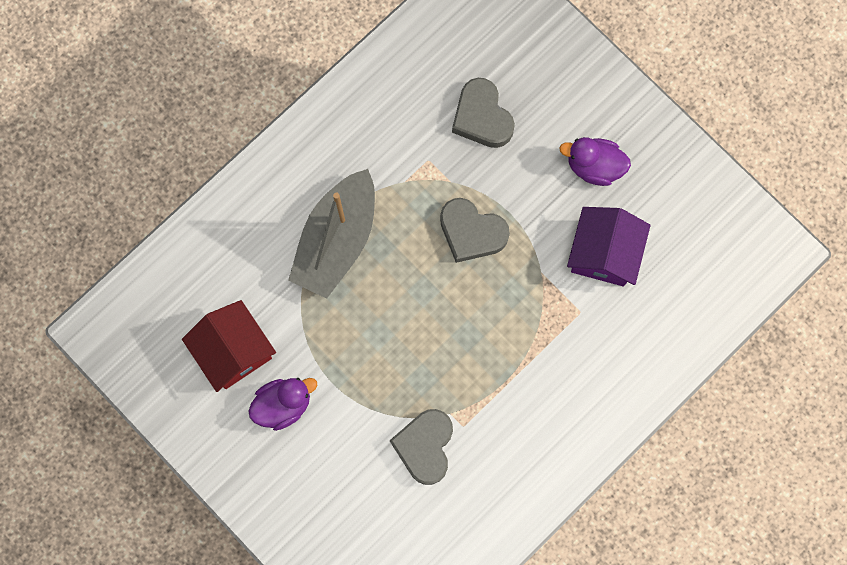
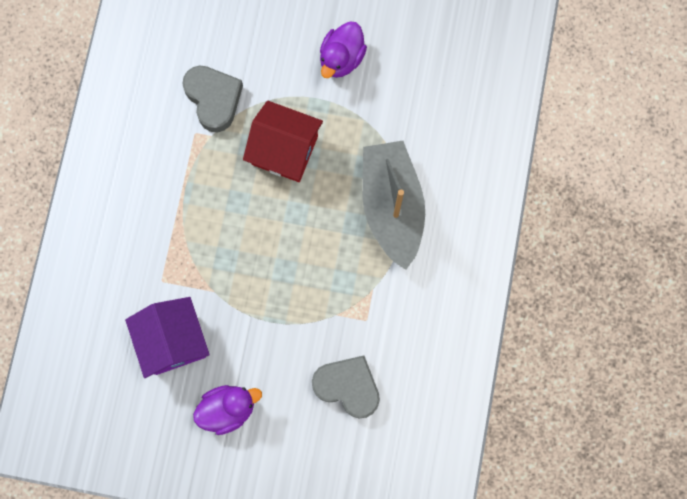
camera: 145 degrees right, 0 degrees up
(234, 351) = (407, 71): red house -> red house (285, 150)
(471, 232) = (290, 285): grey heart -> none

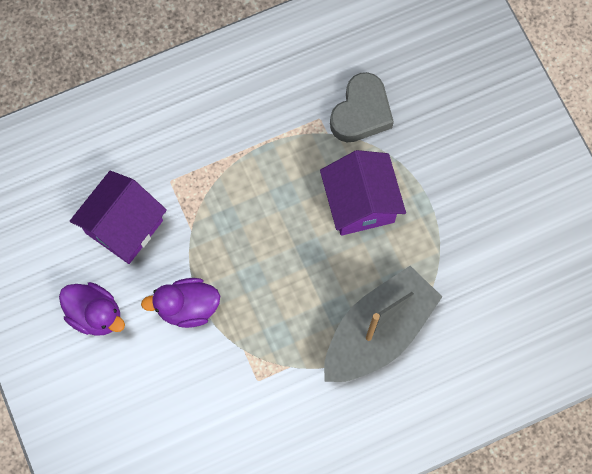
camera: 55 degrees right, 5 degrees down
(285, 150) = (360, 203): red house -> purple house
(341, 58) = (480, 194): purple duck -> purple duck (187, 307)
(348, 386) = (186, 405): grey heart -> none

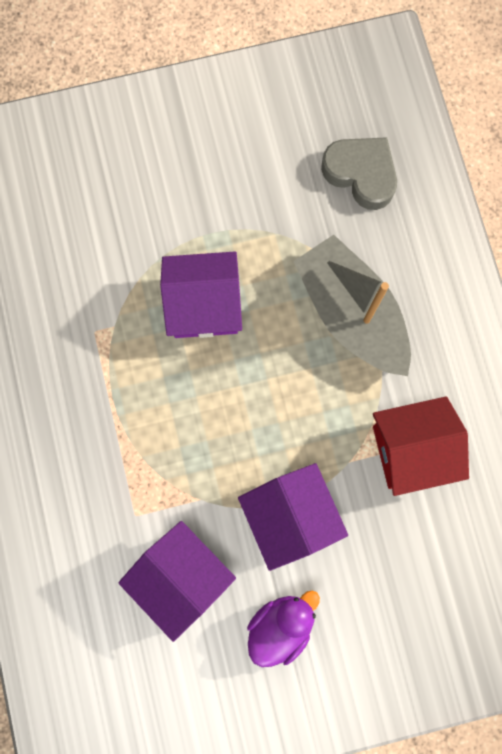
camera: 80 degrees left, 5 degrees up
(187, 307) = (290, 517): purple duck -> purple house
(263, 403) = (411, 450): none -> red house
(361, 113) = (97, 284): grey heart -> grey heart (361, 174)

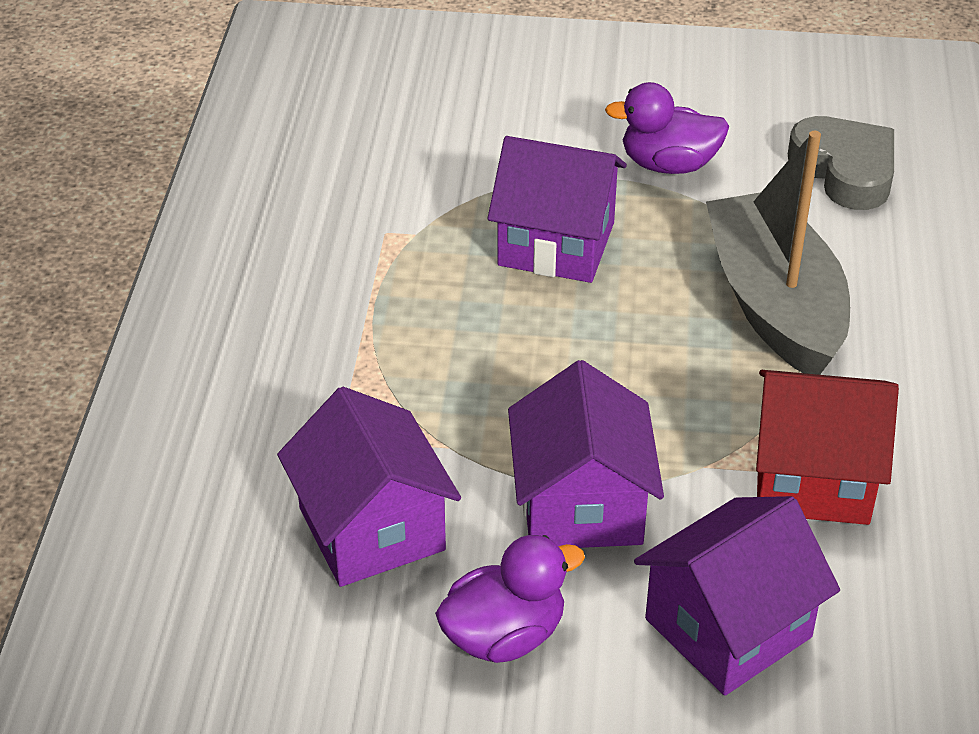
camera: 20 degrees right, 35 degrees down
(250, 206) = (668, 165): none -> purple duck
(396, 577) = (728, 628): none -> purple house

